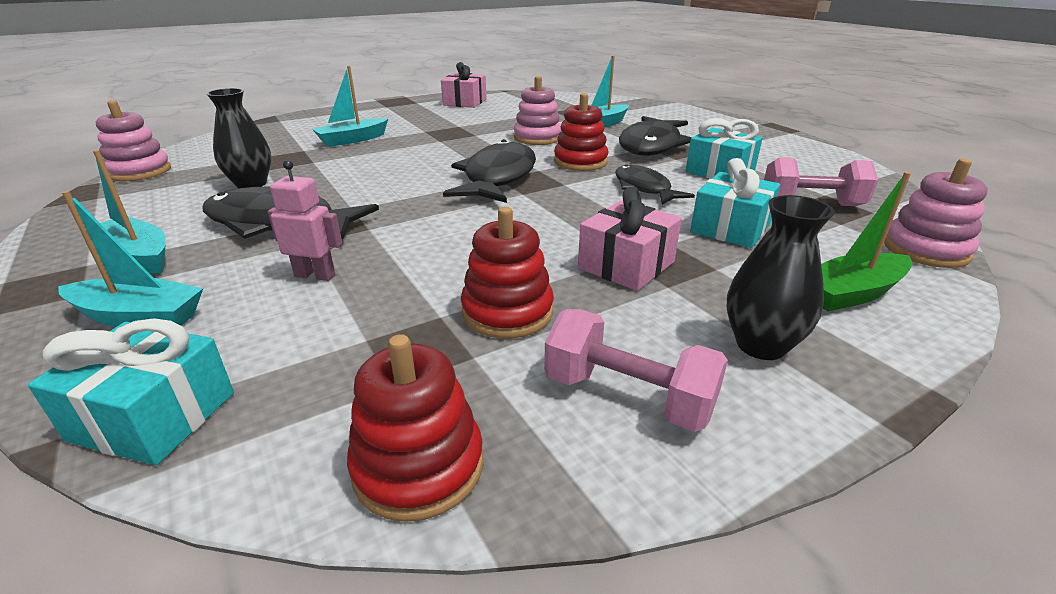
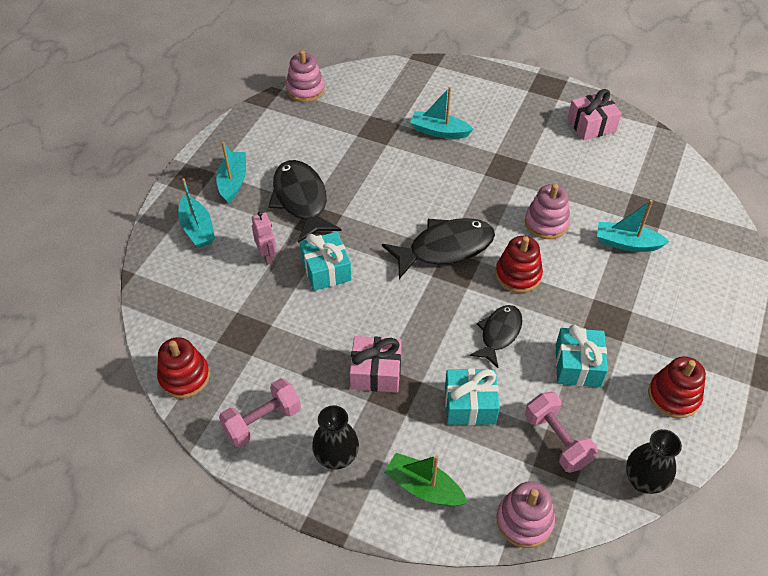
camera: 55 degrees right, 20 degrees up
(154, 416) = (157, 287): turquoise gift -> turquoise gift (326, 270)
(251, 184) = (332, 148): black vase -> black vase (643, 481)
(507, 312) = (292, 347): red stacking toy -> red stacking toy (673, 396)
(628, 396) = (262, 421): pink dumbbell -> pink dumbbell turned 60 degrees clockwise
(651, 145) = (601, 300): black fish -> none

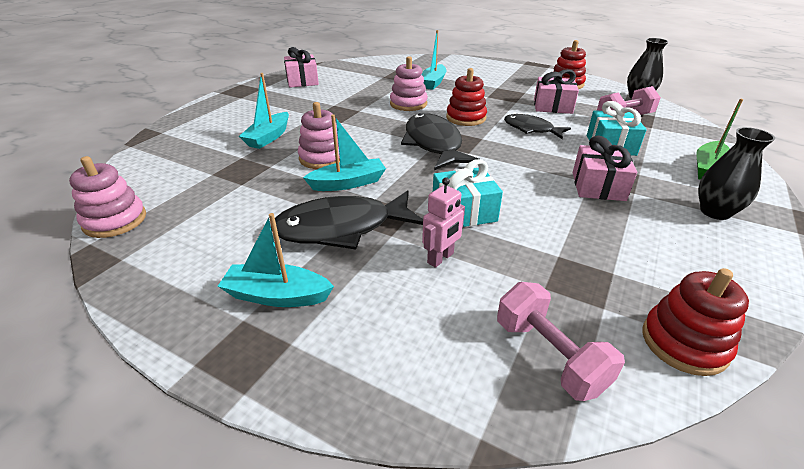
camera: 85 degrees left, 15 degrees down
(197, 229) = (375, 339): turquoise boat -> turquoise boat (348, 183)
(262, 421) = (706, 263): pink dumbbell -> pink dumbbell (549, 355)
(267, 256) = (440, 258): pink robot -> pink robot turned 150 degrees clockwise
(524, 520) = (702, 133): pink stacking toy -> pink stacking toy (322, 158)
(577, 365) = (552, 106): turquoise gift -> pink gift

